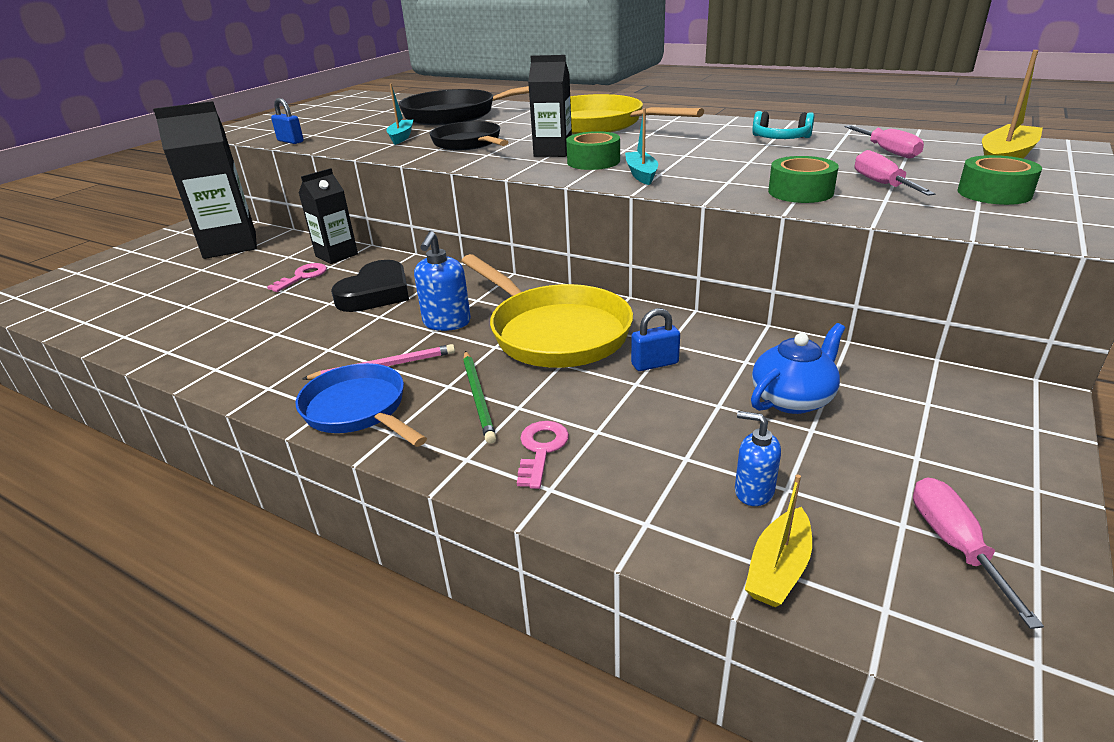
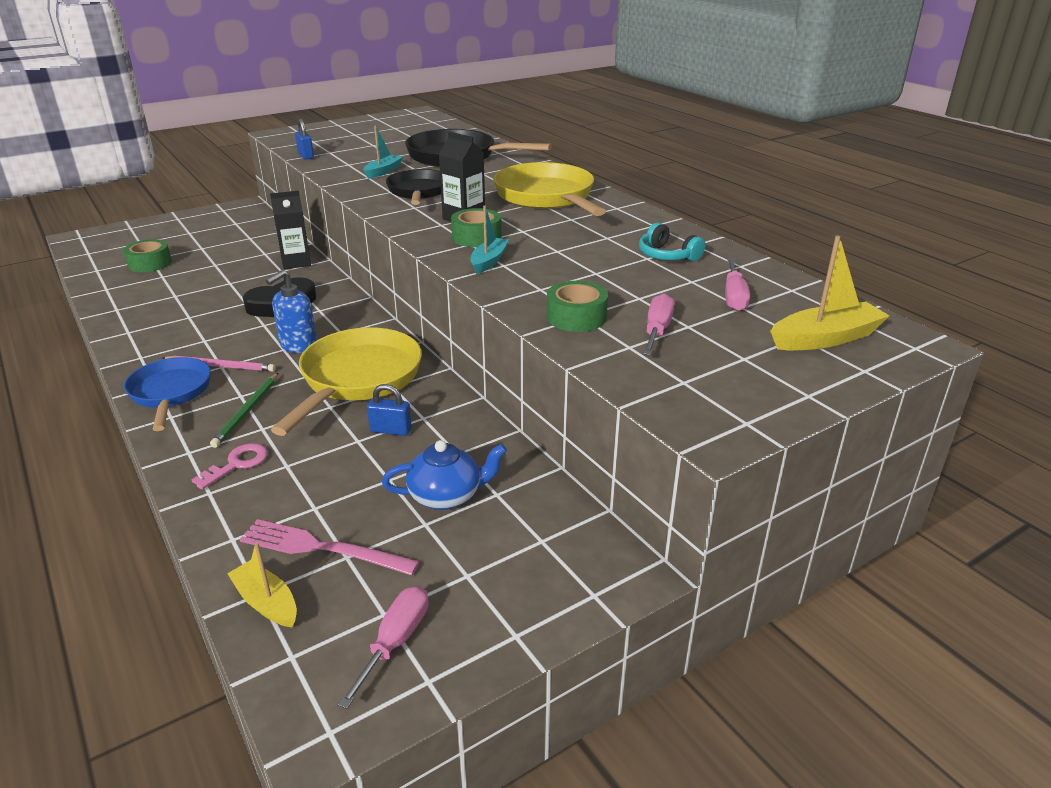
camera: 25 degrees right, 0 degrees up
(230, 245) = (240, 232): black carton -> none
(303, 277) = (254, 275): pink key -> none
(554, 332) = (358, 379): yellow pan -> yellow pan turned 150 degrees counterclockwise
(753, 491) = (323, 548): blue soap dispenser -> pink fork
(778, 569) = (266, 602): yellow boat -> yellow boat turned 75 degrees clockwise
(994, 193) = (734, 370): green tape -> green tape (150, 263)

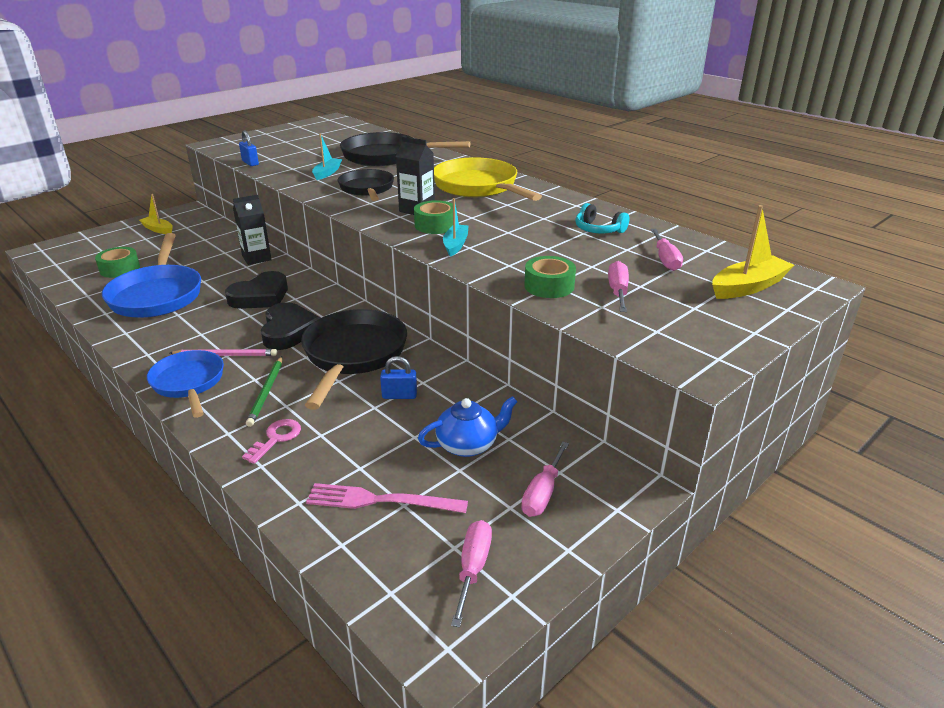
camera: 10 degrees left, 0 degrees up
(176, 294) = (157, 295): none -> blue pan
(266, 602) = (351, 551): yellow boat -> yellow boat (158, 229)
(298, 345) = (289, 331): blue soap dispenser -> black heart
(358, 379) = (353, 355): yellow pan -> black pan
(511, 563) = (542, 493): none -> pink screwdriver

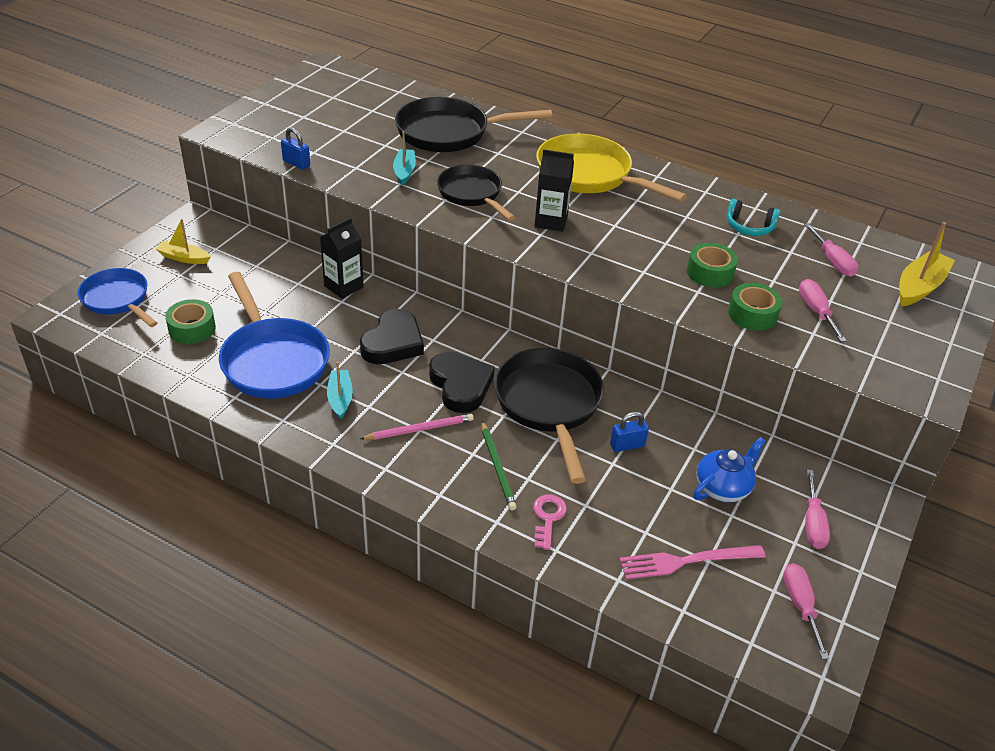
camera: 20 degrees left, 10 degrees up
(189, 383) = (410, 472): blue pan -> blue pan (118, 299)
(435, 225) = (587, 243): green tape -> green tape (710, 273)
(455, 245) = (628, 270): turquoise boat -> turquoise boat (340, 398)

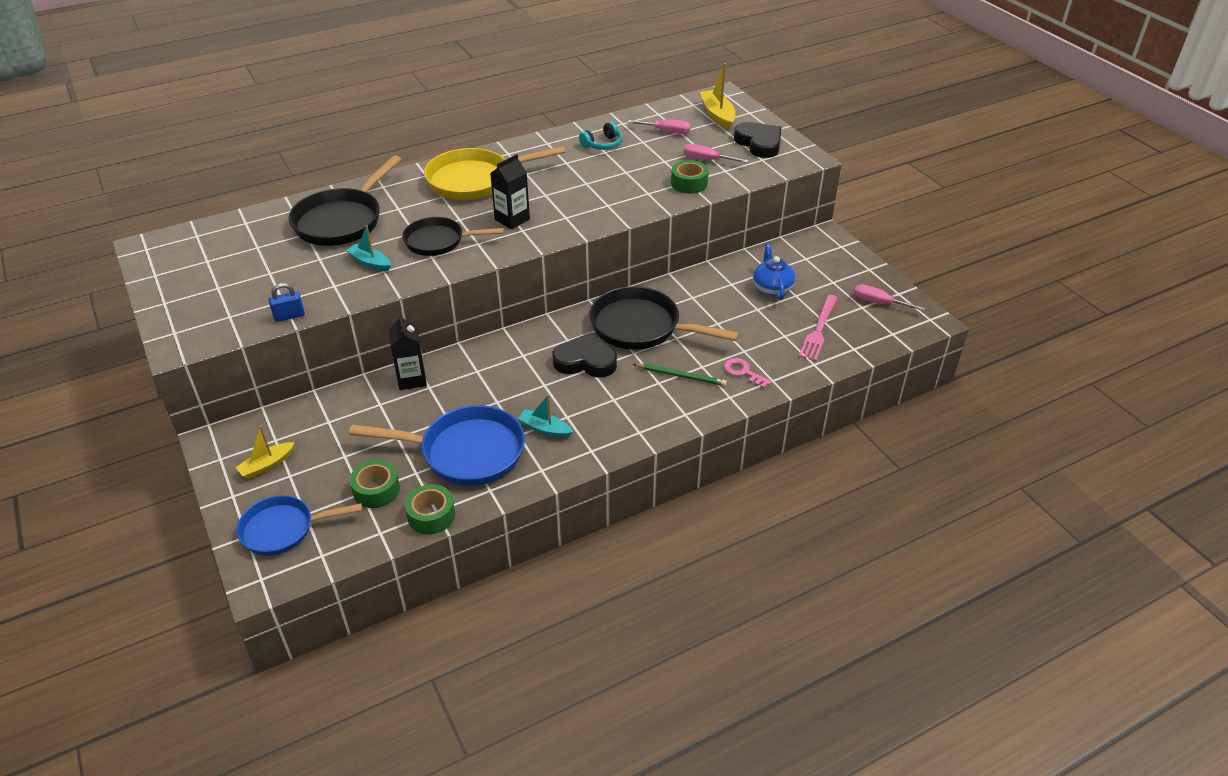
camera: 55 degrees left, 0 degrees up
(393, 343) = (507, 377): black heart -> black heart (759, 143)
(419, 429) = (613, 399): pink pencil -> none
(627, 445) = (706, 310): blue padlock -> none
(710, 273) = (634, 180): green tape -> green tape (431, 515)
(812, 523) = (823, 268): pink screwdriver -> none

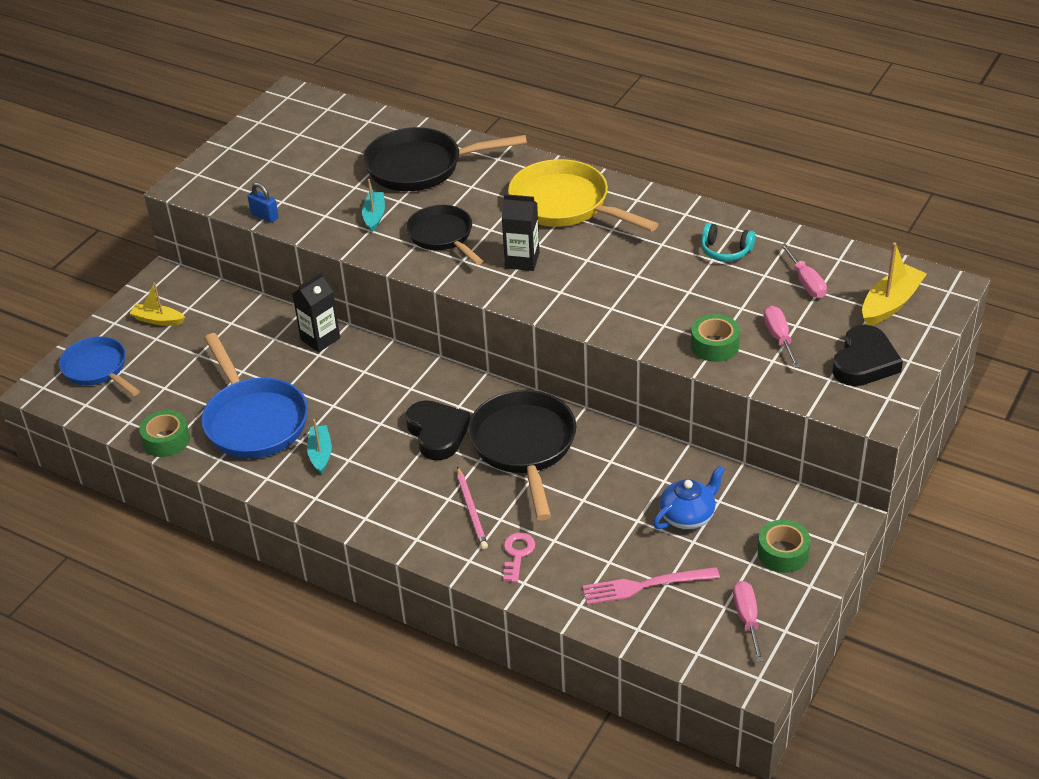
camera: 60 degrees right, 0 degrees up
(376, 490) = (173, 394): green tape -> green tape (783, 553)
(681, 376) = (471, 510): green pencil -> pink pencil

